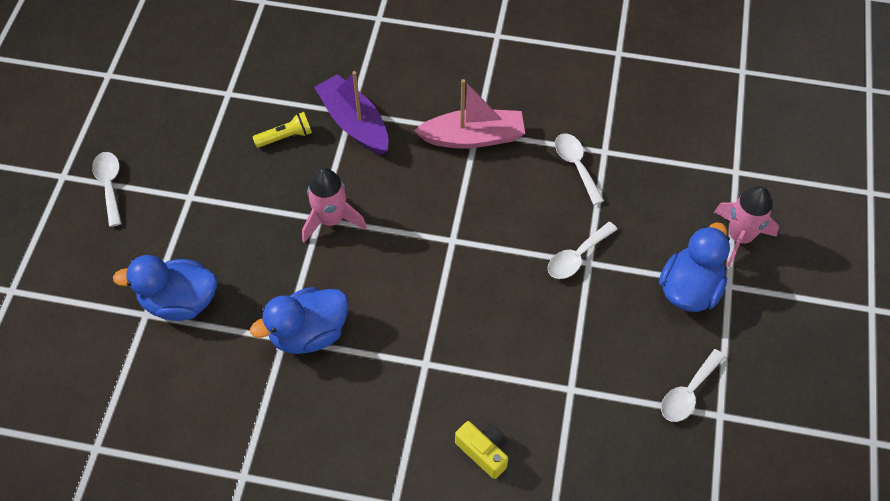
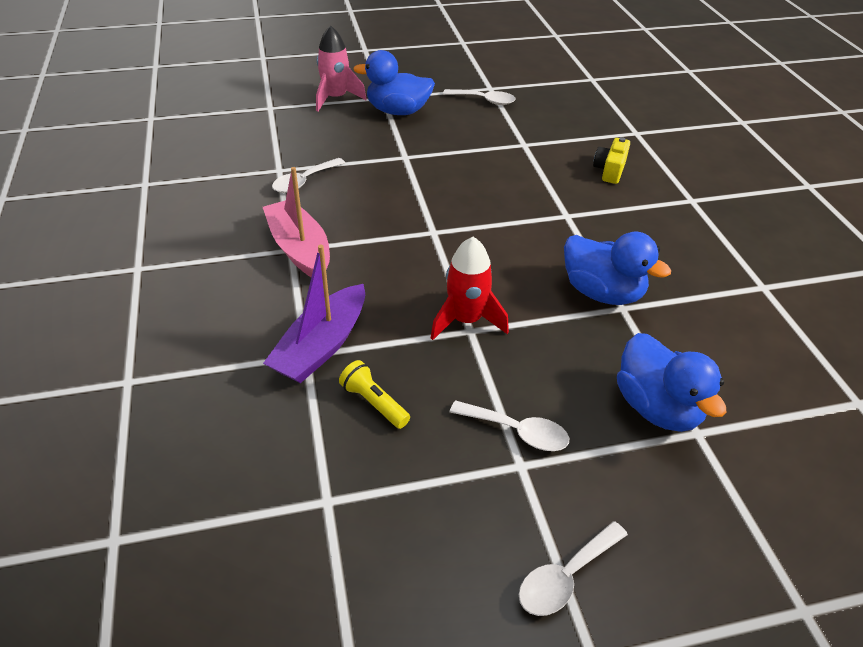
camera: 115 degrees left, 15 degrees down
(331, 220) = (466, 320): pink rocket -> red rocket
(576, 257) = (404, 163): white spoon -> white spoon (517, 431)

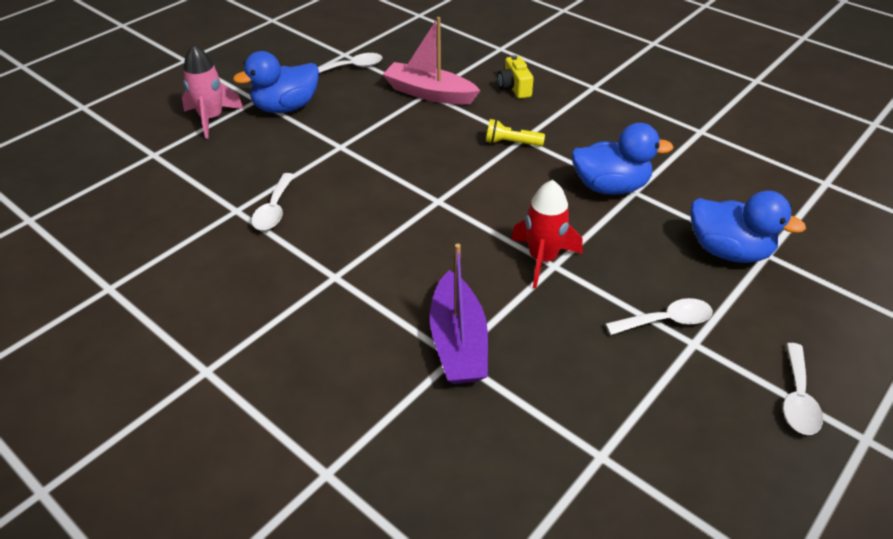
camera: 35 degrees left, 0 degrees up
(299, 249) = (343, 272): pink boat -> pink boat (429, 93)
(374, 403) = (549, 362): yellow flashlight -> yellow flashlight (511, 143)

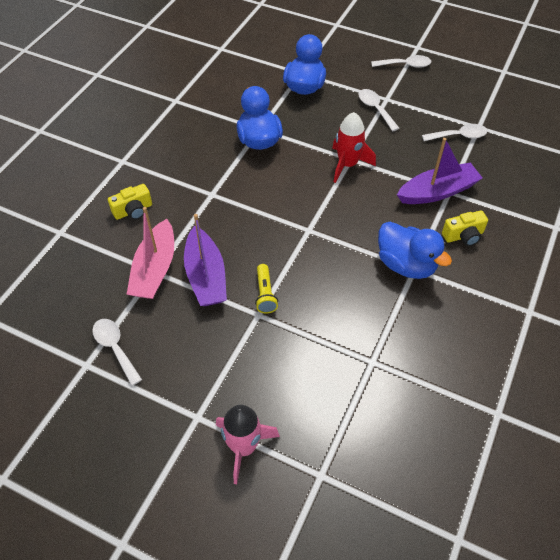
camera: 105 degrees left, 10 degrees up
(274, 210) = (361, 333): white spoon -> white spoon (459, 136)
(286, 107) = (206, 383): blue duck -> blue duck (406, 265)
(363, 344) = (463, 236): none -> yellow camera
(405, 121) = (206, 276): none -> purple boat
(511, 143) = (220, 199): yellow flashlight -> yellow flashlight (265, 294)

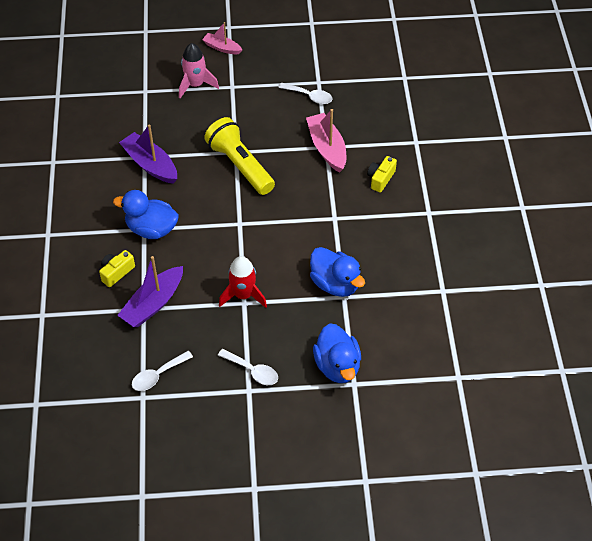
camera: 150 degrees right, 0 degrees up
(162, 502) = (222, 48): none -> pink boat
(206, 276) = (289, 159): purple boat -> purple boat (150, 164)
(265, 294) = (240, 165): yellow flashlight -> yellow flashlight, size x2.14
(405, 65) = (253, 450): white spoon -> none

